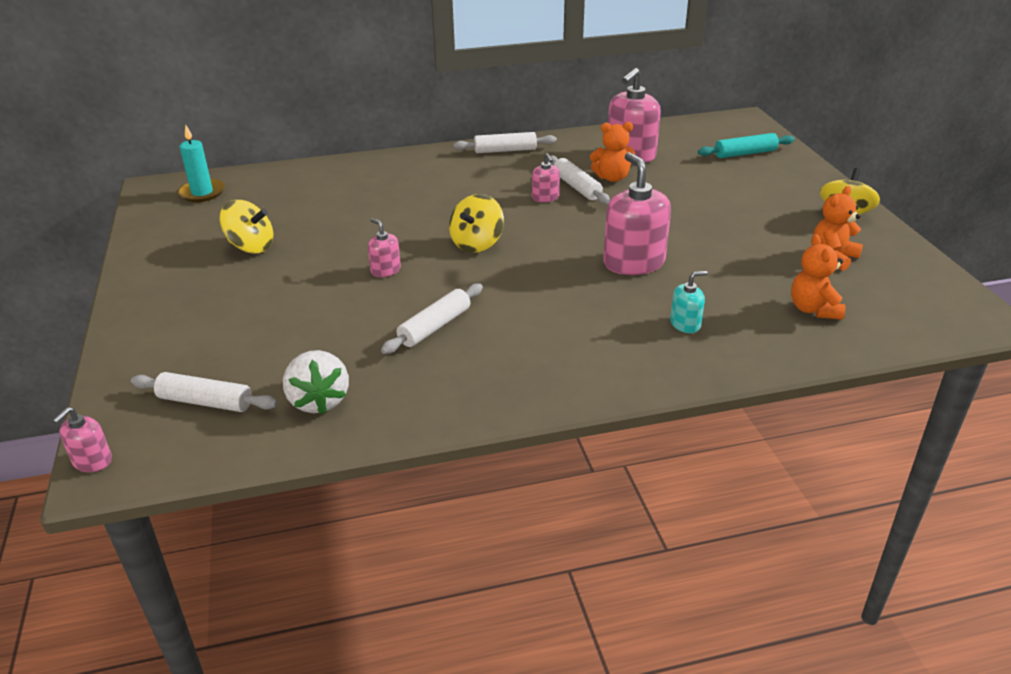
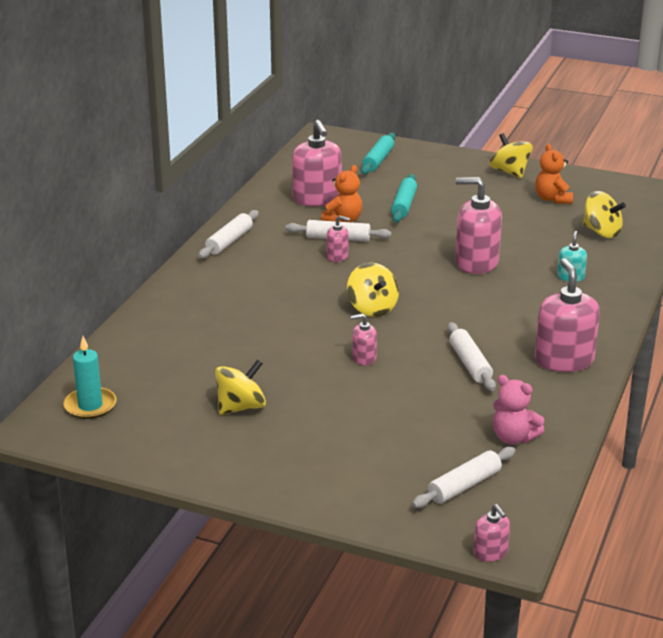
camera: 55 degrees left, 5 degrees down
(319, 400) = (513, 437): white strawberry -> pink teddy bear
(505, 379) = (564, 360): none -> pink soap dispenser
(684, 192) = (404, 205): none -> turquoise rolling pin
(813, 309) = (601, 232): orange teddy bear -> yellow spinning top

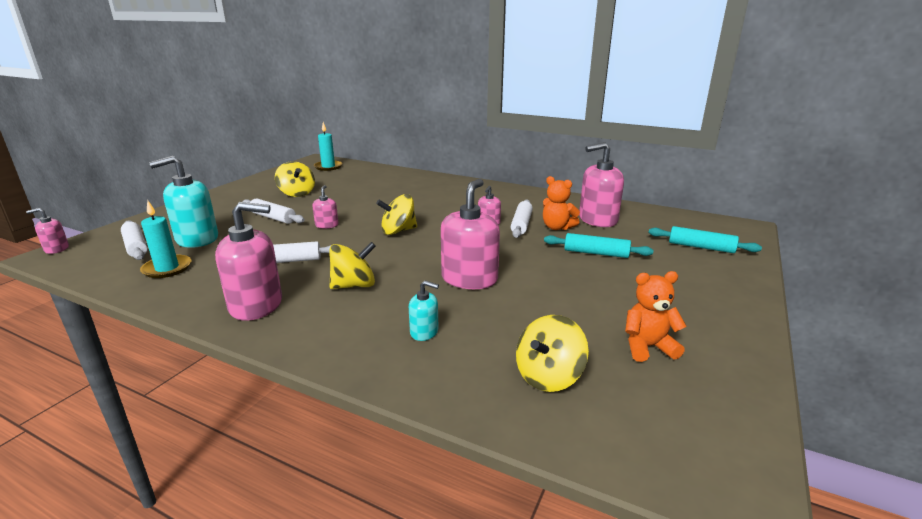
camera: 95 degrees right, 5 degrees down
(229, 241) = (515, 193): white rolling pin -> white rolling pin (273, 218)
(429, 444) = (197, 239): none -> turquoise soap dispenser
(510, 172) = (721, 322): yellow spinning top -> yellow spinning top (354, 285)
(513, 437) = (167, 268): pink teddy bear -> turquoise candle

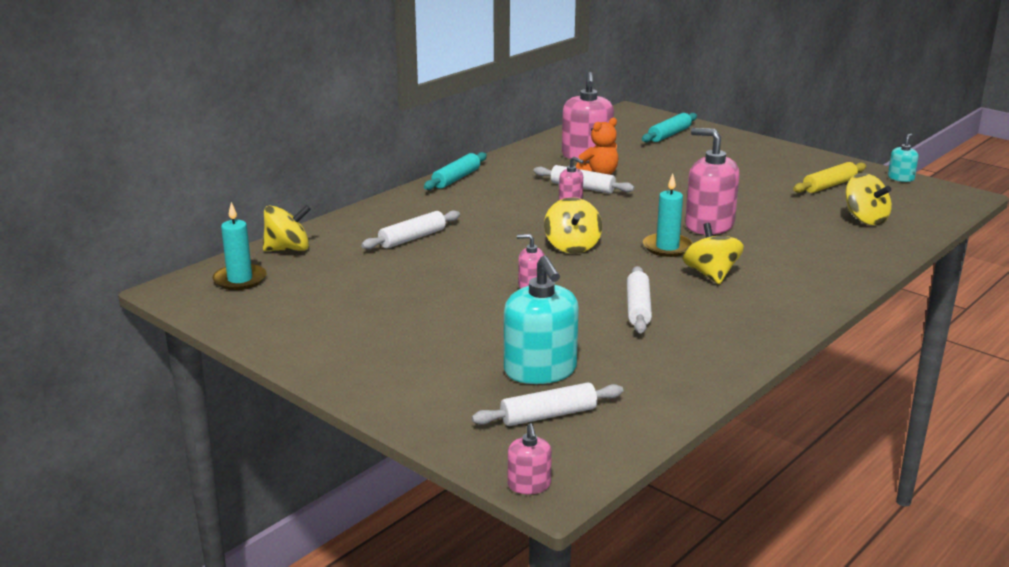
camera: 75 degrees left, 0 degrees up
(167, 268) = (636, 381): turquoise candle -> turquoise candle (667, 247)
(256, 305) = (745, 321): pink soap dispenser -> none
(273, 218) = (480, 320): white rolling pin -> white rolling pin (412, 238)
(297, 193) = (376, 305): yellow spinning top -> yellow spinning top (288, 249)
(424, 332) = (803, 251): turquoise soap dispenser -> turquoise soap dispenser (901, 178)
(596, 253) = (668, 171): turquoise rolling pin -> turquoise rolling pin (456, 179)
(647, 347) = (829, 185): orange teddy bear -> yellow rolling pin

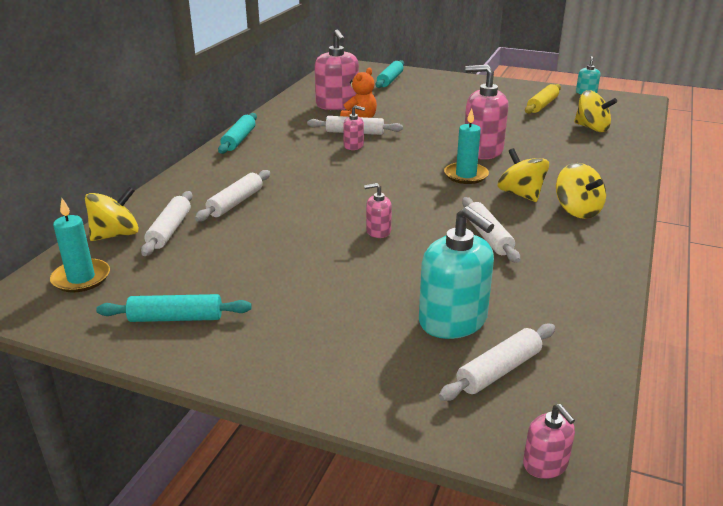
camera: 20 degrees left, 5 degrees up
(299, 324) = (176, 318): none -> turquoise rolling pin
(337, 253) = (170, 230): none -> white rolling pin
(572, 246) = (386, 187): yellow spinning top -> yellow spinning top (577, 210)

